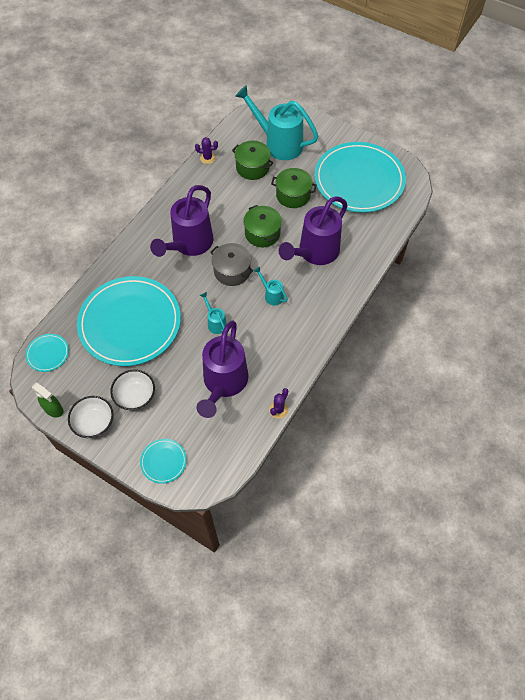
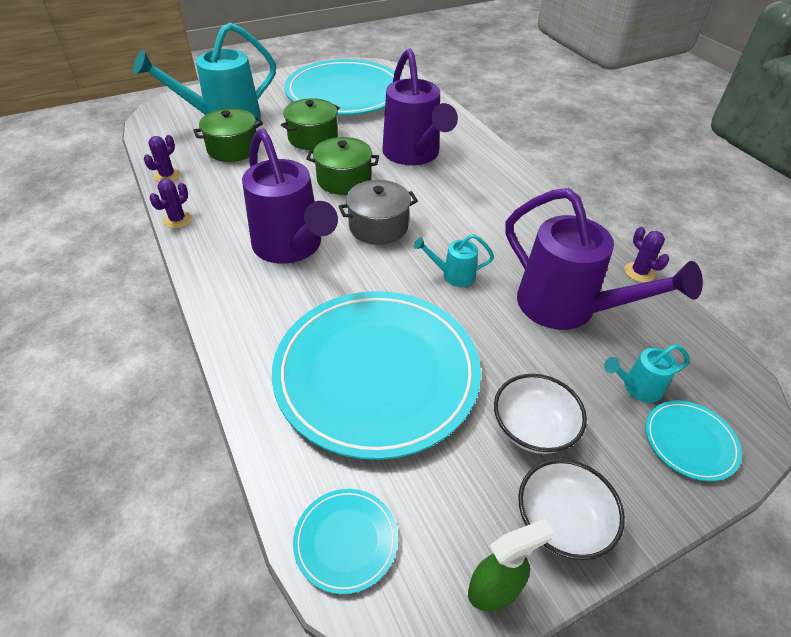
camera: 60 degrees left, 15 degrees down
(177, 187) = (177, 220): none -> purple cactus
(272, 295) = (448, 209): turquoise watering can -> turquoise watering can (637, 387)

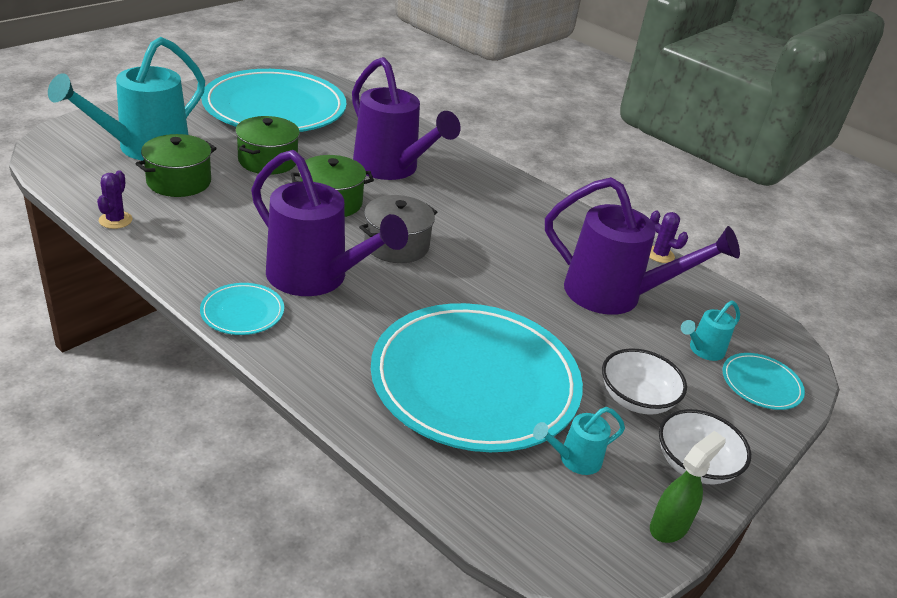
camera: 25 degrees left, 10 degrees down
(177, 220) = (163, 267): purple cactus -> none
(346, 541) = (528, 523): turquoise plate -> turquoise plate (242, 312)
(453, 275) = (497, 281): turquoise watering can -> turquoise watering can (574, 459)

